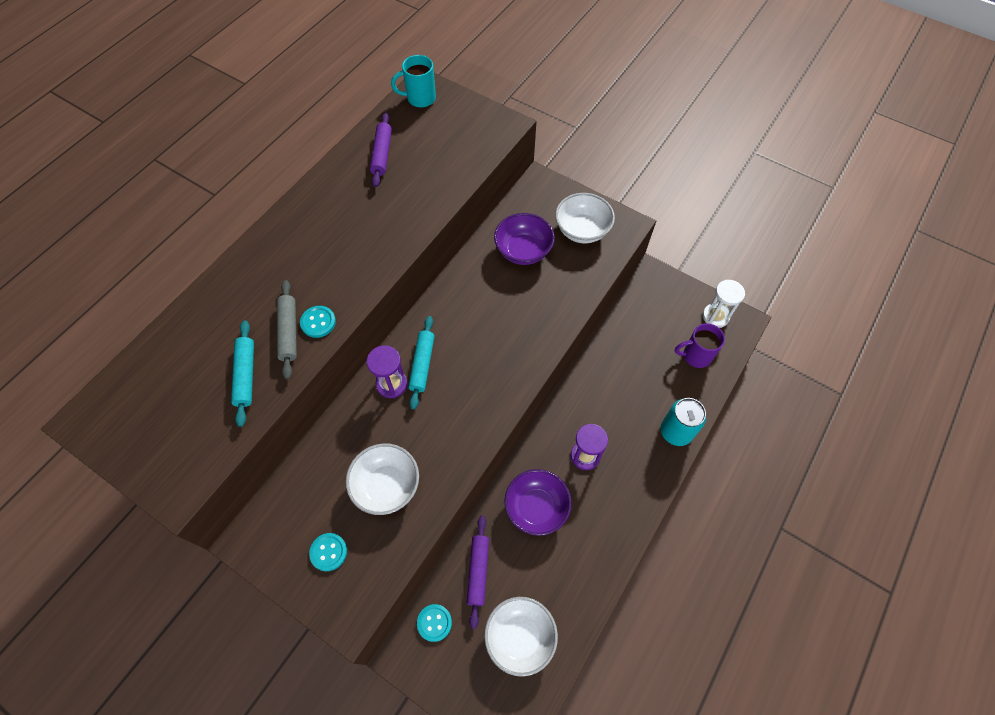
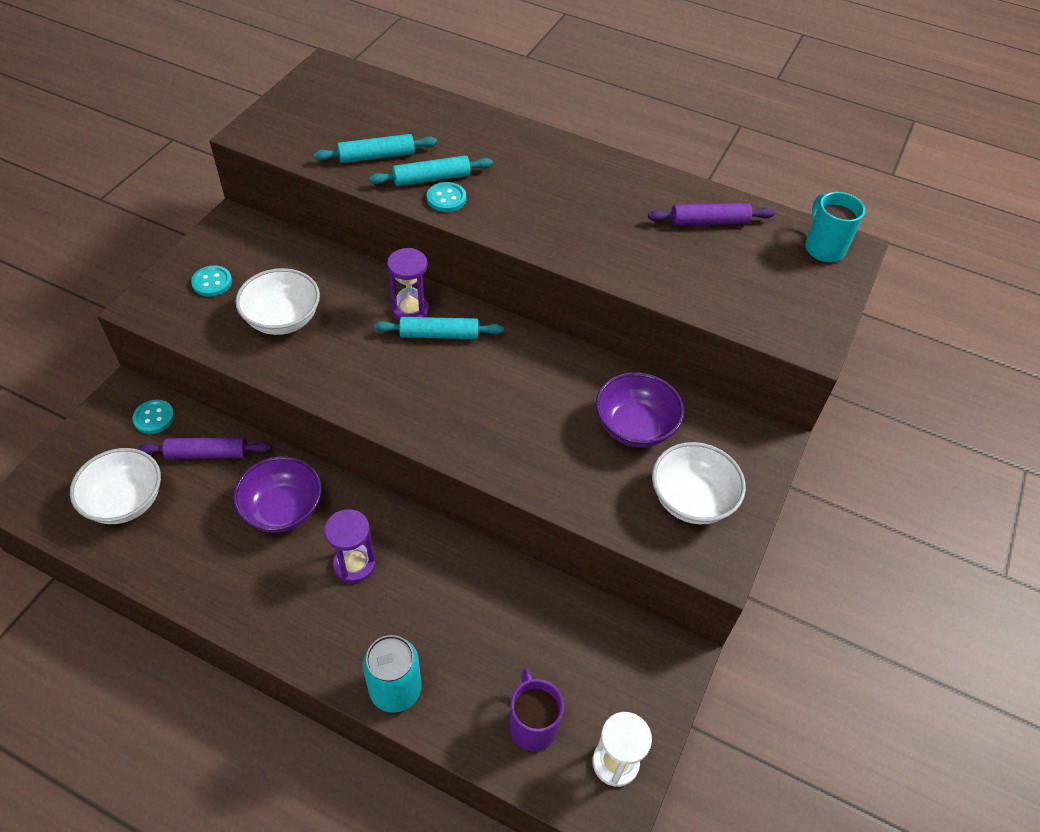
camera: 80 degrees right, 10 degrees down
(289, 332) = (432, 178): grey rolling pin -> turquoise rolling pin

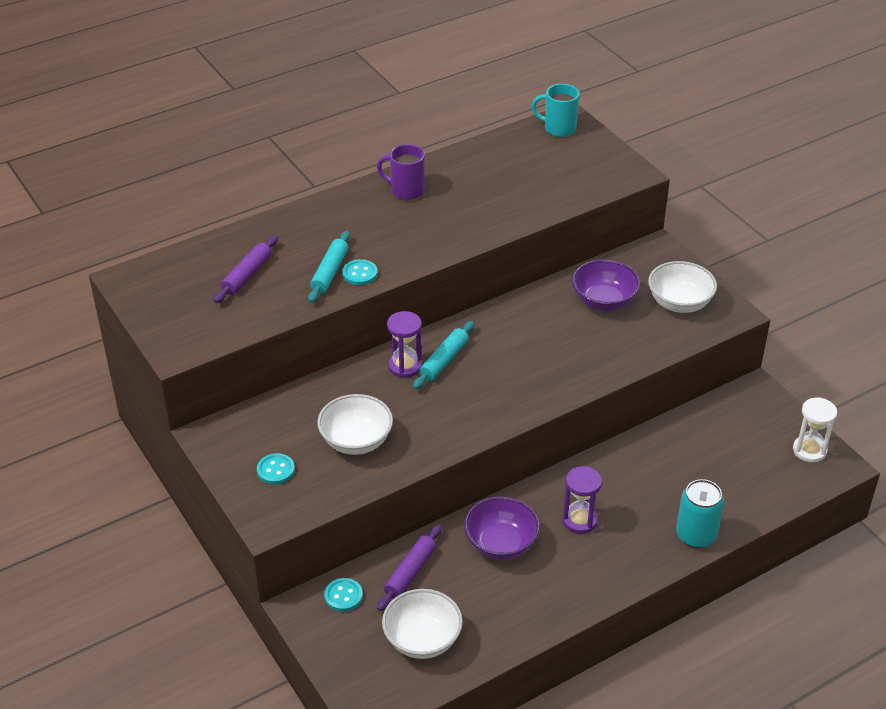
camera: 55 degrees left, 10 degrees down
(377, 156) = (275, 291): turquoise rolling pin -> none
(532, 724) = (762, 477): purple mug -> purple mug (406, 191)
(709, 222) = (493, 163): purple rolling pin -> purple rolling pin (247, 275)

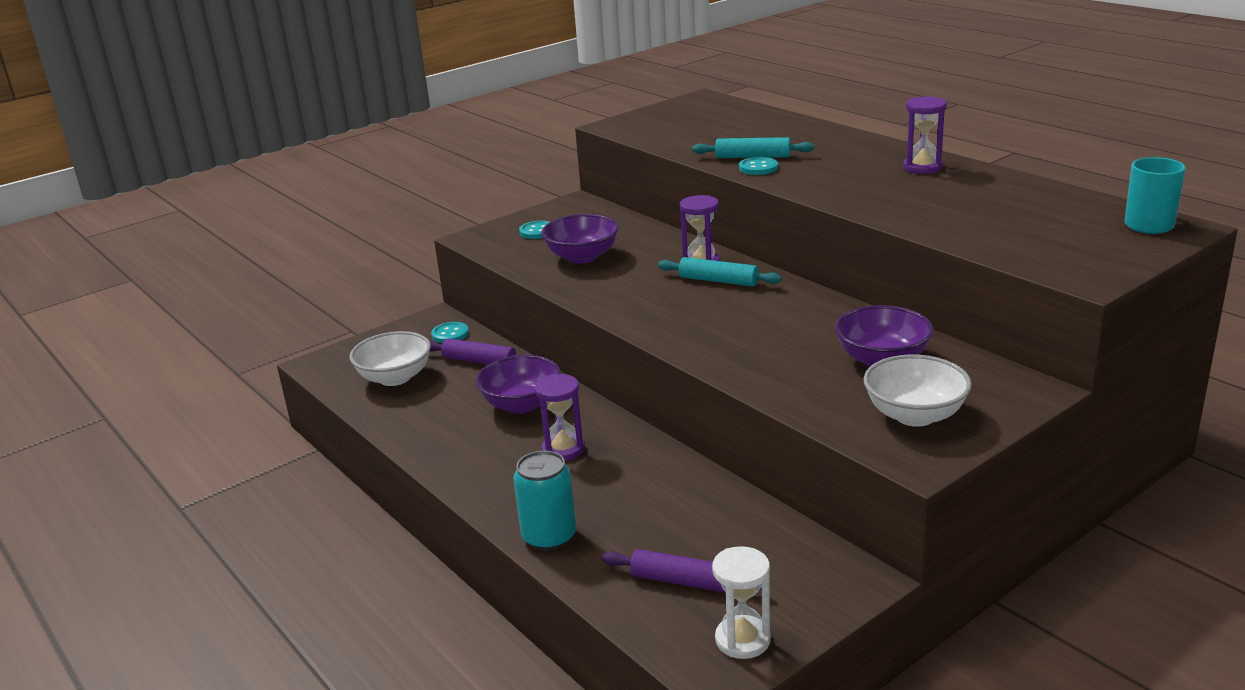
camera: 85 degrees right, 15 degrees down
(247, 275) = (730, 130): purple rolling pin -> purple rolling pin (683, 581)
(356, 441) = (582, 257): white bowl -> purple bowl
(406, 191) = (922, 167): purple mug -> purple hourglass

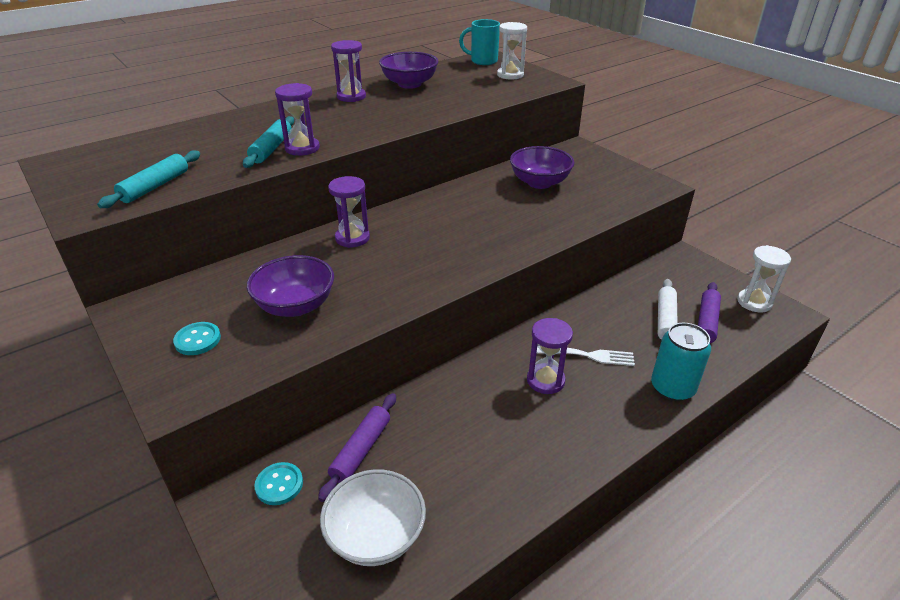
camera: 90 degrees left, 10 degrees up
(521, 404) = (463, 411): purple bowl -> purple bowl (409, 84)
(605, 479) = (590, 355): none -> white fork
(684, 543) = (665, 319): none -> white rolling pin
(718, 281) = (392, 232): turquoise rolling pin -> turquoise rolling pin (155, 186)
(758, 168) = (302, 148): turquoise button -> purple hourglass
(915, 415) = (609, 181): white bowl -> none
(1093, 247) = (510, 75): none -> white hourglass

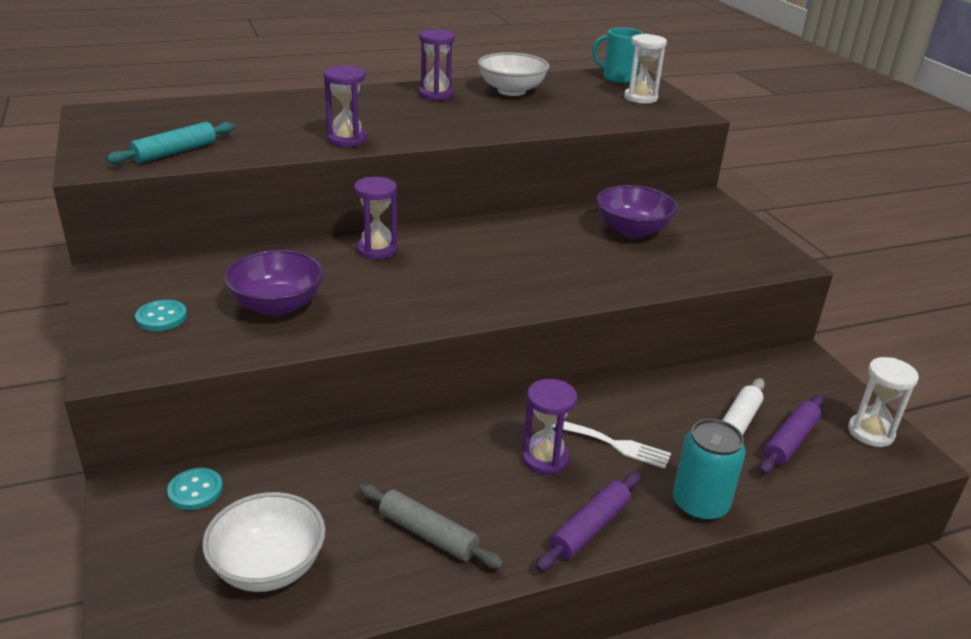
camera: 15 degrees right, 5 degrees down
(271, 149) = (314, 135): turquoise rolling pin -> none
(361, 450) = (297, 479): purple rolling pin -> purple rolling pin (590, 528)
(409, 84) = (511, 91): purple bowl -> white bowl
(489, 468) = (428, 534): none -> grey rolling pin

